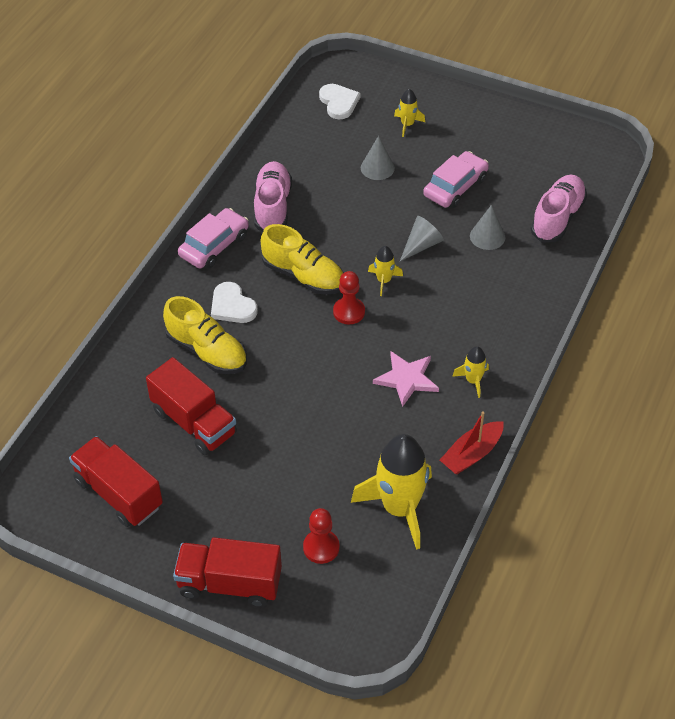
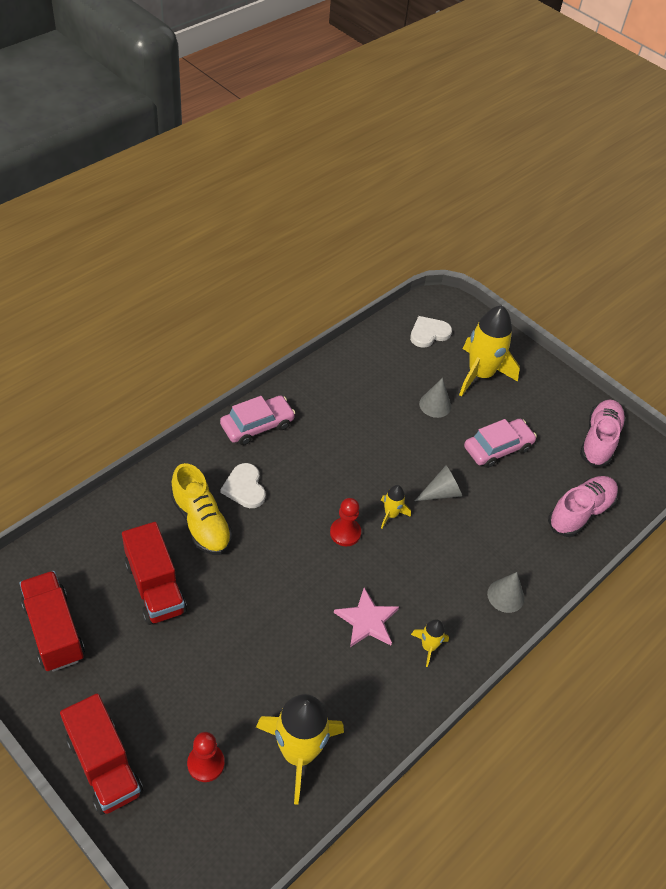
camera: 15 degrees right, 0 degrees up
(229, 583) = (104, 765): red truck -> red truck turned 150 degrees counterclockwise
(272, 207) = (325, 408): pink shoe -> pink shoe (599, 440)
(303, 276) = (321, 483): yellow shoe -> none
(339, 102) = (429, 333): white heart -> white heart turned 120 degrees counterclockwise
(407, 124) = (480, 374): yellow rocket -> yellow rocket, size x2.15
(472, 454) = (393, 724): red boat -> none
(487, 236) = (506, 507): grey cone -> grey cone (505, 596)

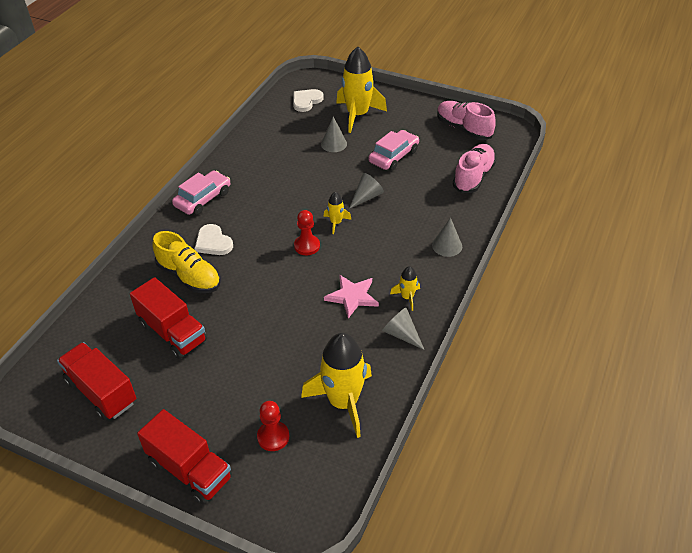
camera: 15 degrees left, 5 degrees down
(400, 692) = (401, 334): none -> grey cone
(599, 440) = (463, 129): pink shoe -> pink shoe turned 45 degrees counterclockwise

